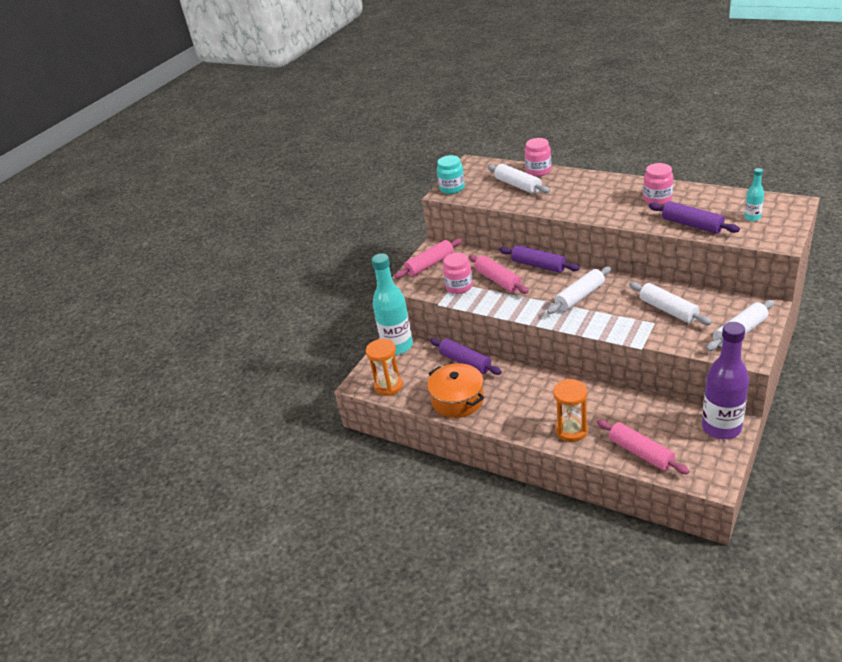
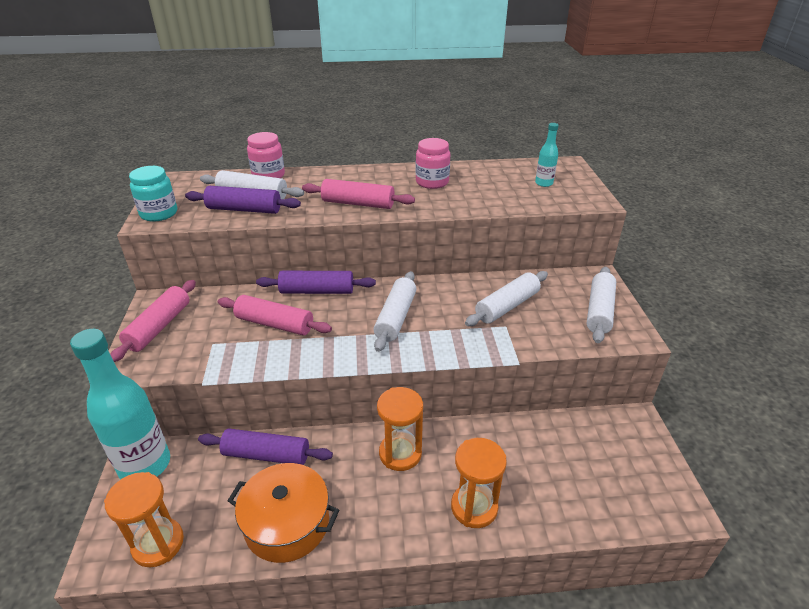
camera: 40 degrees left, 0 degrees up
(459, 286) = (222, 347): pink jar -> none
(546, 387) = (400, 453): none -> orange hourglass
(640, 453) = (577, 504): pink rolling pin -> pink rolling pin (358, 204)
(668, 310) = (507, 306): white rolling pin -> white rolling pin turned 60 degrees counterclockwise
(692, 225) = (493, 201): purple rolling pin -> purple rolling pin (244, 209)
(721, 428) = (628, 431): purple bottle -> none

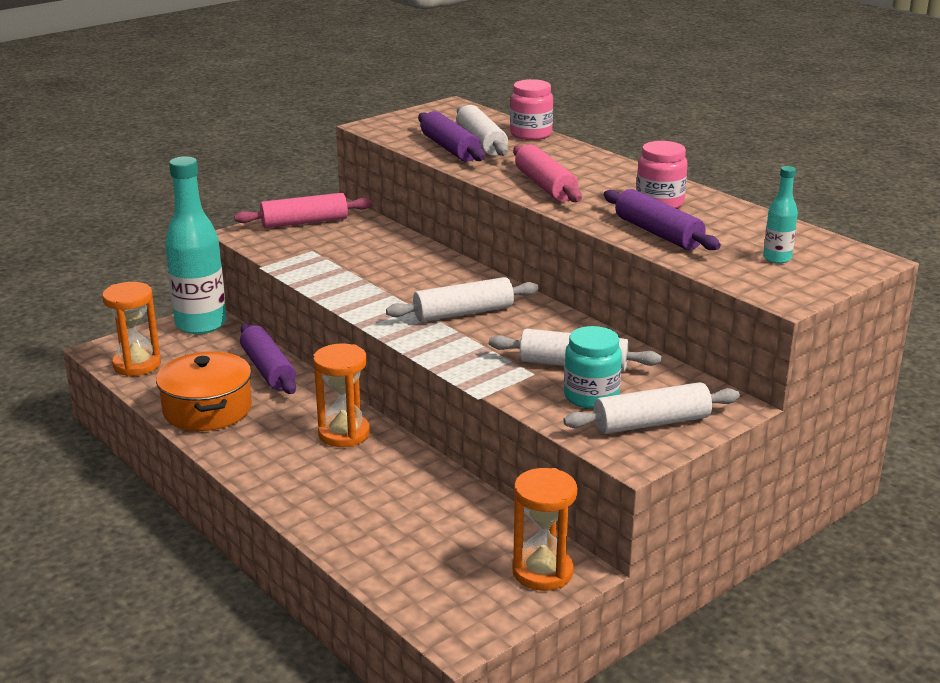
camera: 55 degrees right, 10 degrees down
(159, 213) = (389, 124): turquoise jar -> turquoise jar (591, 396)
(274, 324) = (373, 264): pink rolling pin -> none
(317, 291) = (449, 263): purple rolling pin -> purple rolling pin (658, 233)
(474, 507) = (320, 497): orange hourglass -> orange hourglass (542, 572)

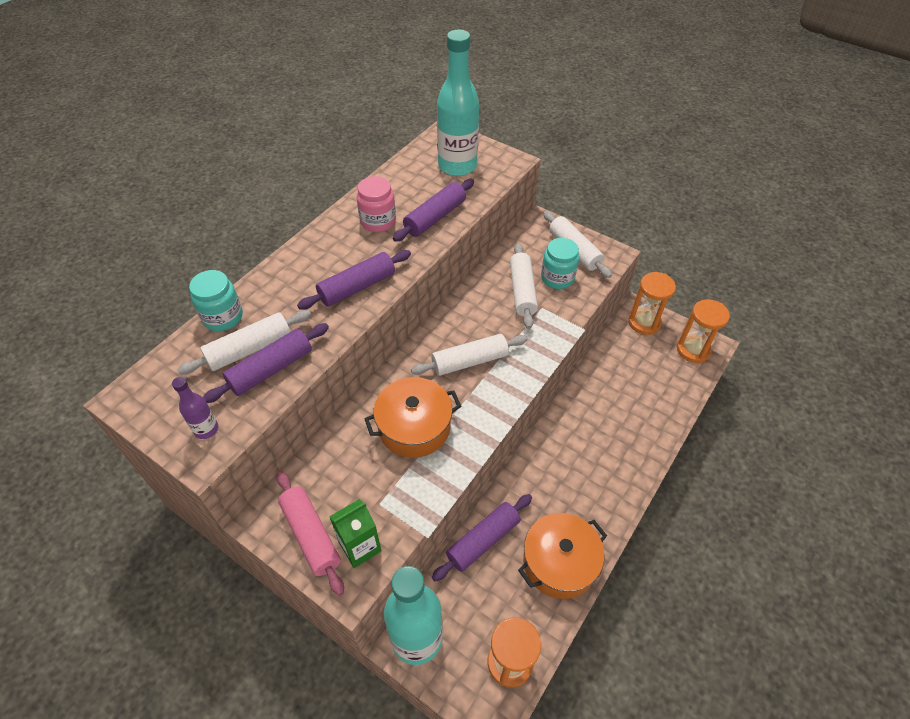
camera: 105 degrees left, 25 degrees up
(276, 240) = (360, 547): none -> green carton
(344, 434) = (555, 454): orange hourglass -> orange hourglass (693, 350)
(389, 273) = (414, 427): none -> orange pot
(398, 127) = (206, 429): none -> purple bottle
(463, 313) = (469, 361): white rolling pin -> white rolling pin turned 75 degrees counterclockwise
(531, 134) = (223, 317): pink jar -> turquoise jar
(545, 186) = (357, 287): pink rolling pin -> purple rolling pin
(777, 258) = (457, 166): turquoise bottle -> turquoise bottle, size x2.20

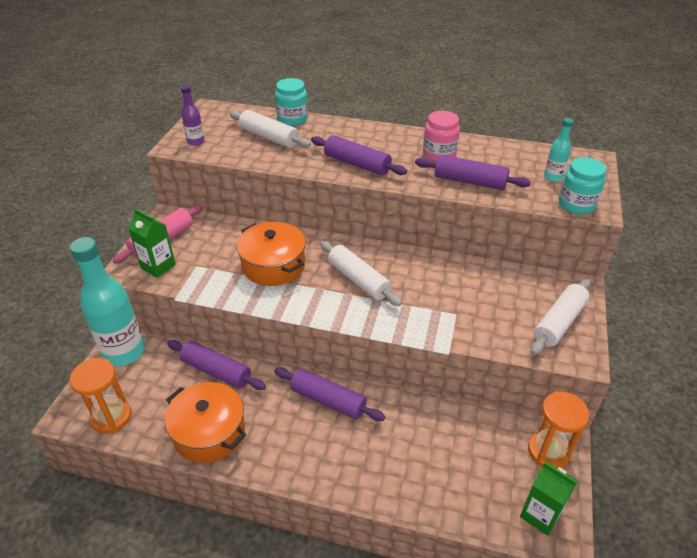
camera: 70 degrees right, 10 degrees down
(271, 369) = (256, 150): purple rolling pin -> purple rolling pin (328, 400)
(457, 166) = (553, 177): turquoise bottle -> turquoise bottle, size x0.45
(522, 291) = (468, 295): white rolling pin -> none
(557, 278) = (506, 317): turquoise jar -> turquoise jar (576, 204)
(693, 350) = (540, 514): orange hourglass -> green carton

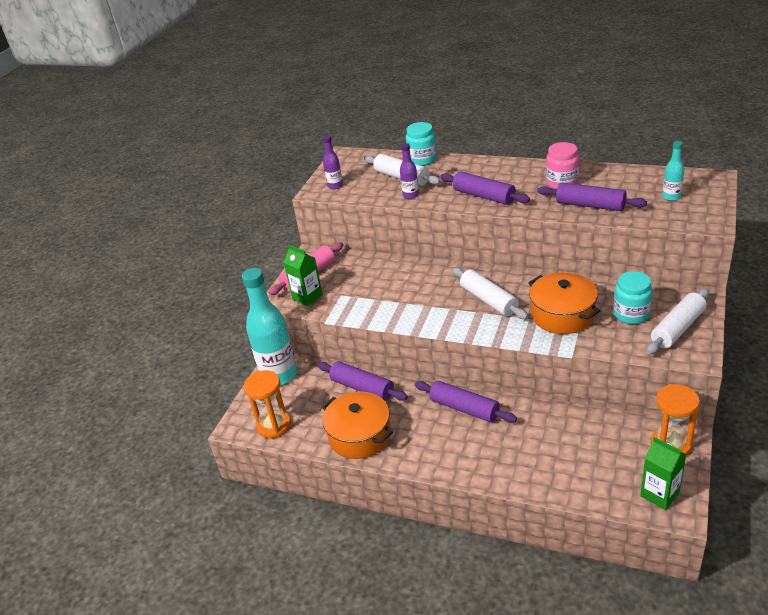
camera: 10 degrees right, 5 degrees down
(273, 265) = (410, 291): orange pot -> orange pot (562, 315)
(278, 158) = (410, 195): none -> purple bottle
(576, 204) = (691, 220): turquoise jar -> turquoise jar (631, 314)

